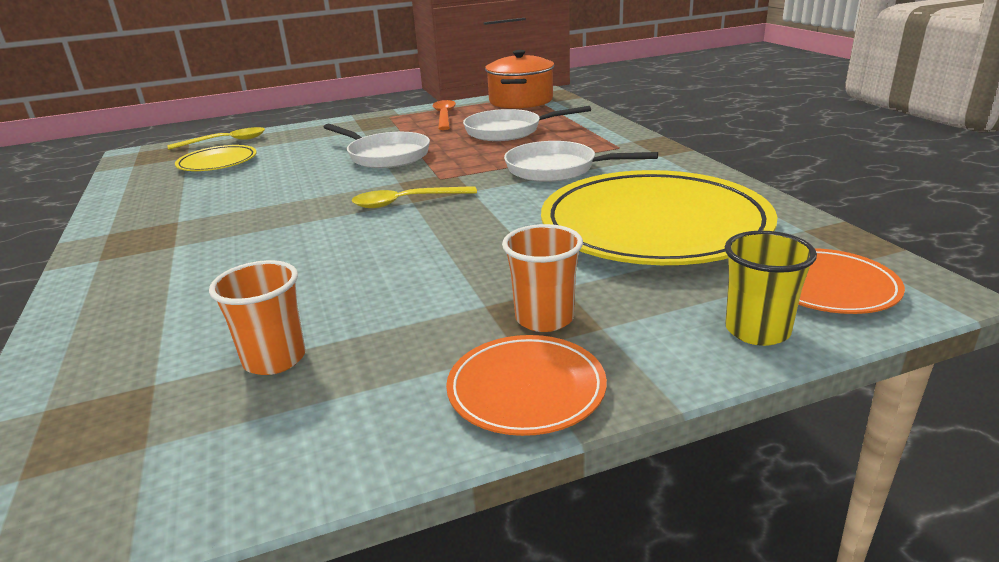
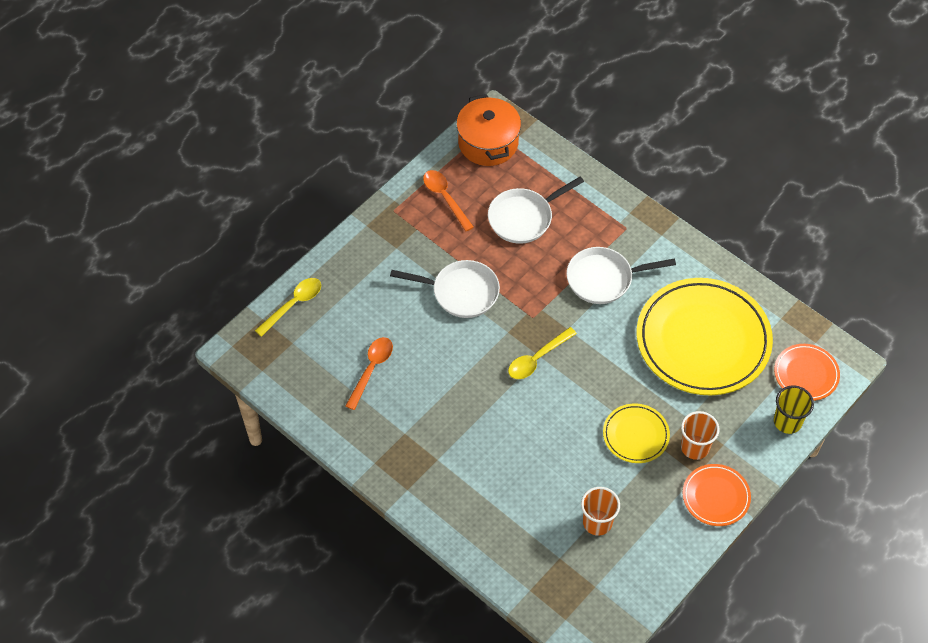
camera: 30 degrees left, 30 degrees up
(217, 162) = (333, 344): yellow plate -> yellow plate (635, 435)
(224, 180) = (371, 369): none -> orange spoon

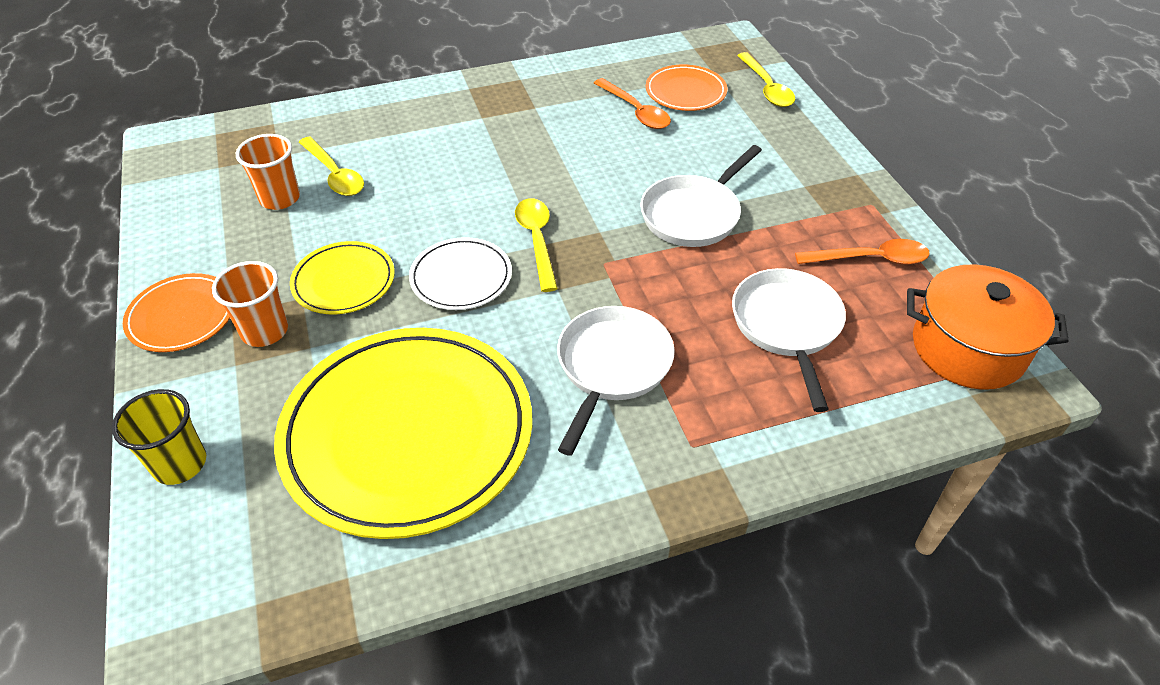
camera: 120 degrees right, 10 degrees down
(555, 507) = (335, 175): none -> yellow spoon
(592, 379) = (461, 277): none -> white plate
(806, 374) = (220, 545): orange plate -> orange plate (685, 92)

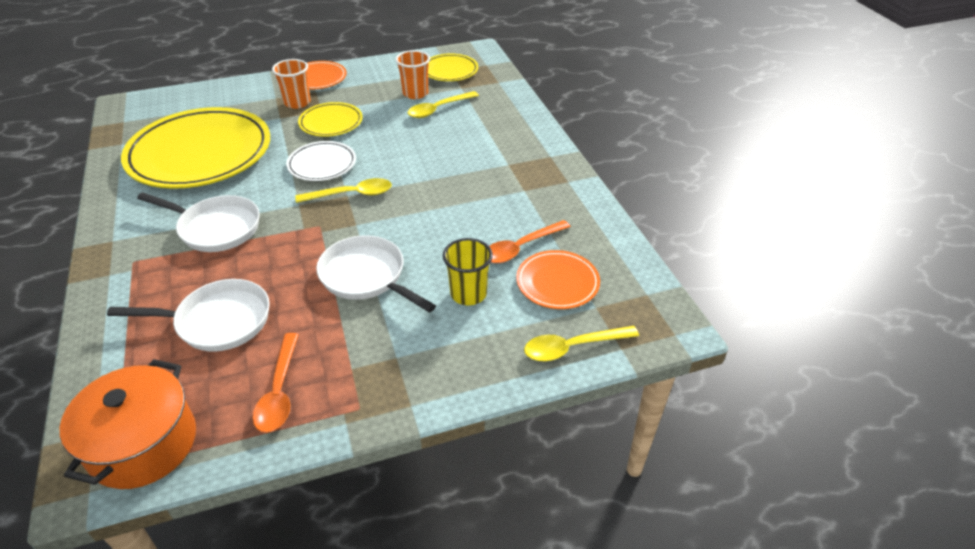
camera: 90 degrees right, 5 degrees down
(180, 464) = (215, 92): yellow cup -> yellow cup (468, 294)
(219, 167) = (450, 70): none -> yellow plate

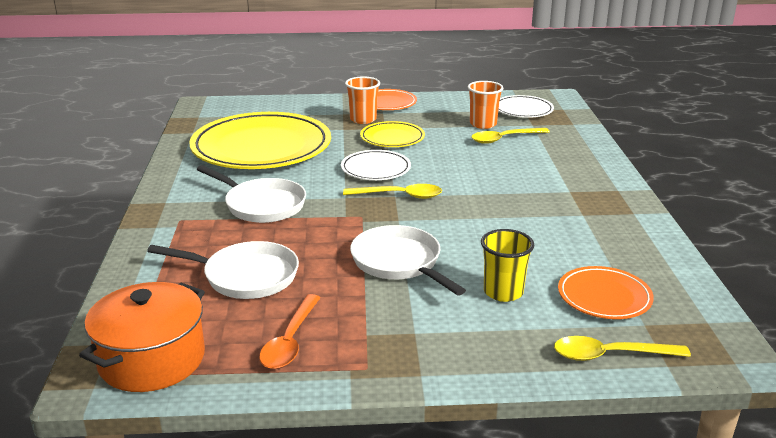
camera: 15 degrees right, 15 degrees down
(450, 70) = (523, 110): yellow plate -> white plate
(520, 248) = (568, 262): orange spoon -> none

